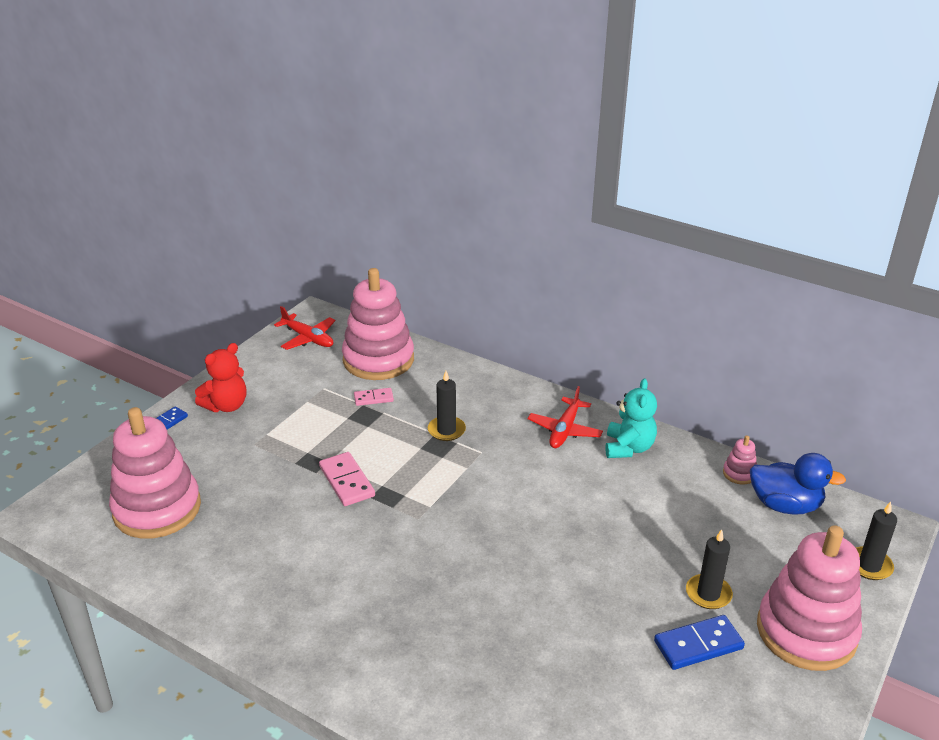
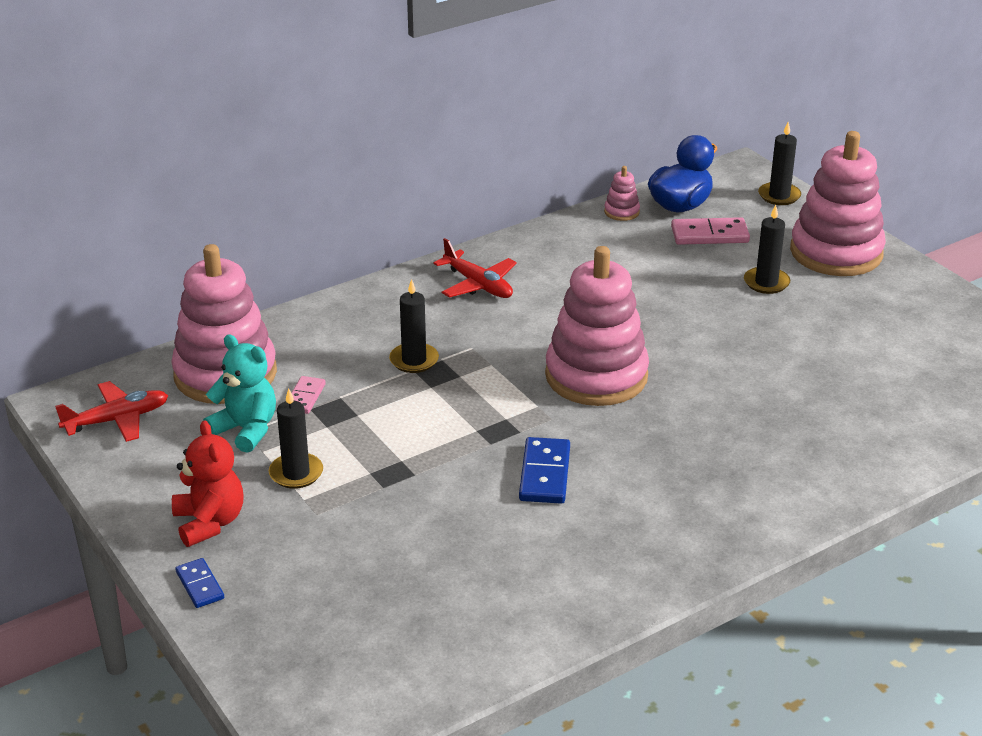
camera: 65 degrees left, 0 degrees up
(157, 509) = (386, 622): pink stacking toy -> pink stacking toy (596, 376)
(291, 422) = (296, 473): none -> black candle
(346, 481) = (450, 454): pink domino -> pink domino (709, 235)
(628, 448) = (537, 257): turquoise teddy bear -> turquoise teddy bear (246, 430)
(698, 645) = (823, 308): blue domino -> blue domino (545, 474)

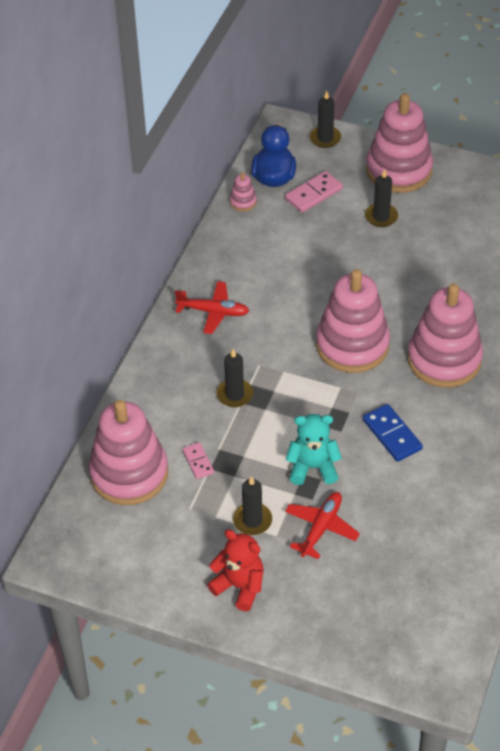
camera: 35 degrees left, 15 degrees up
(117, 420) = (99, 549): red plane -> red plane (321, 528)
(200, 585) = (281, 631): blue domino -> none
(246, 430) = (188, 507): turquoise teddy bear -> turquoise teddy bear (312, 467)
(691, 436) = (444, 359): none -> pink stacking toy

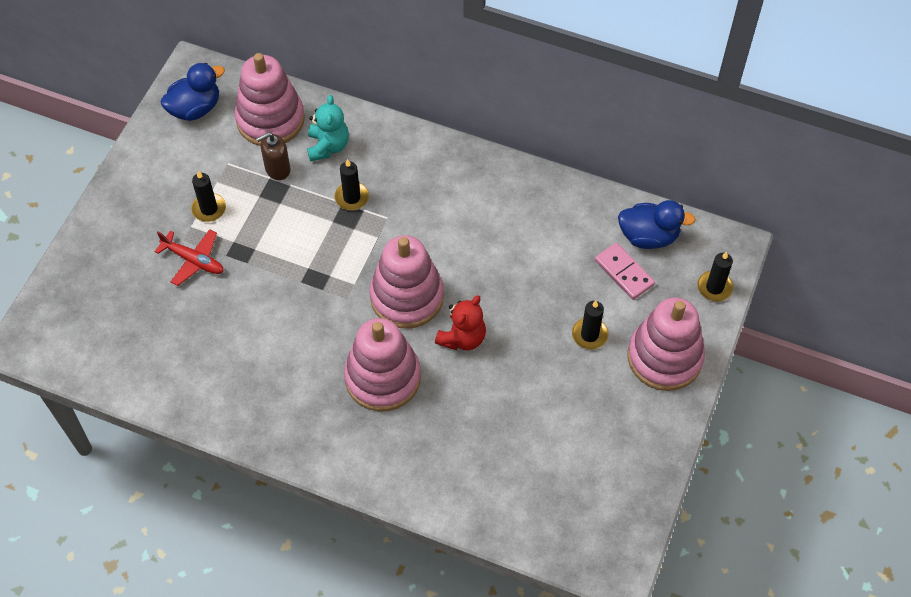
camera: 90 degrees right, 10 degrees up
(110, 548) = (195, 108): none -> blue duck
(198, 462) = (277, 169): pink domino -> brown soap dispenser
(213, 312) = (456, 181): red plane -> none
(239, 586) = (143, 198): red teddy bear -> red teddy bear (462, 338)
(243, 202) = (610, 208): pink stacking toy -> none
(312, 467) = (261, 257): turquoise teddy bear -> turquoise teddy bear (328, 146)
(392, 434) = (292, 324): blue domino -> none

